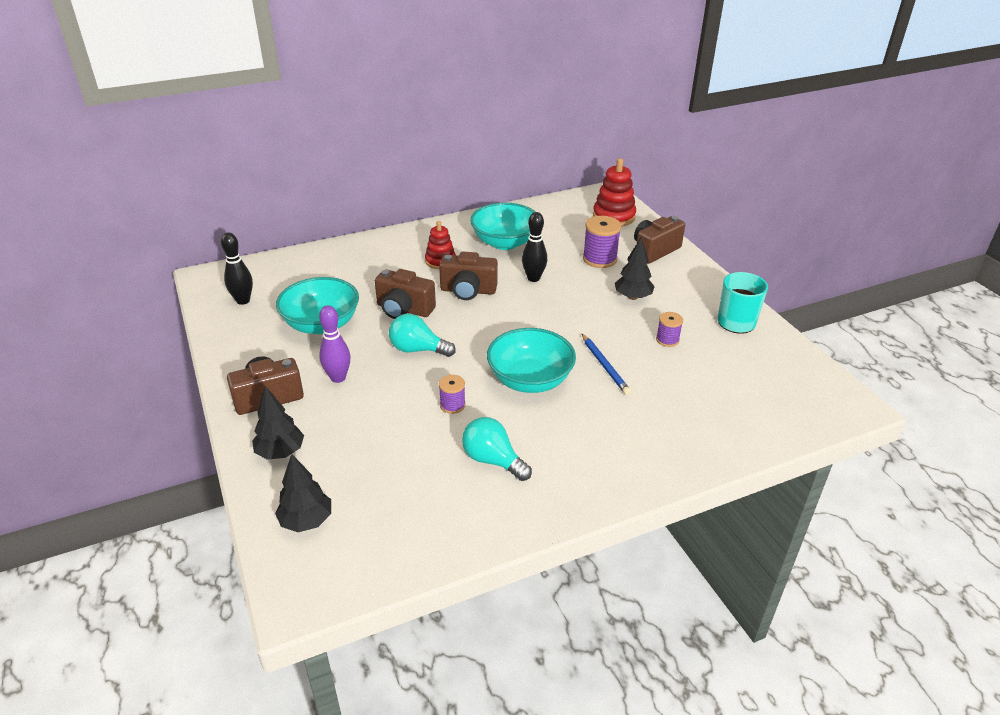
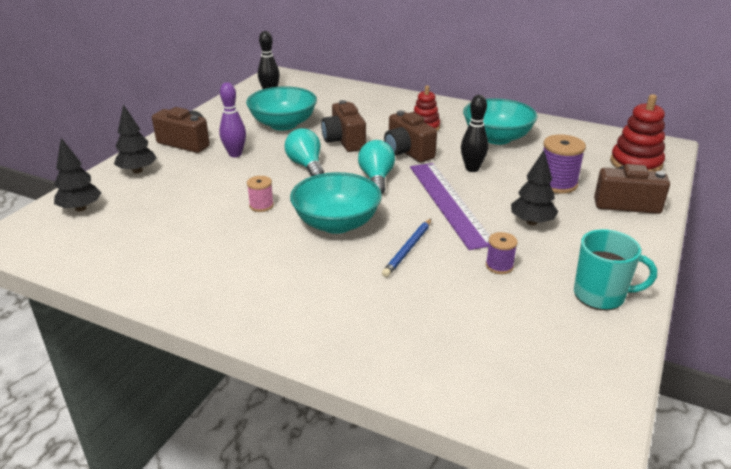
camera: 50 degrees right, 5 degrees down
(452, 405) = (261, 205): purple spool -> pink spool
(493, 460) = (218, 249): turquoise light bulb -> turquoise light bulb (376, 179)
(567, 315) = (449, 203): none -> purple ruler

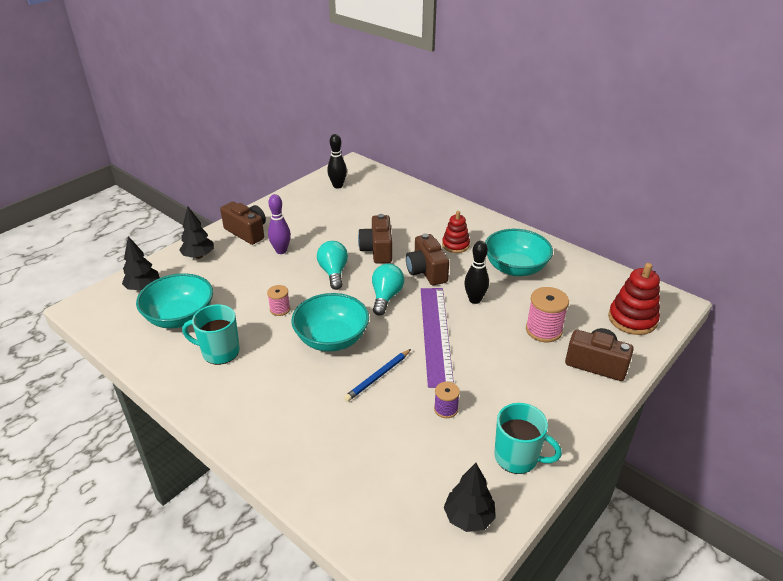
camera: 15 degrees right, 5 degrees up
(208, 255) = (219, 352): none -> turquoise mug
(283, 124) = (334, 223): turquoise bowl -> turquoise bowl (180, 317)
(532, 222) = (498, 368): black tree -> black tree (469, 517)
(557, 184) = (543, 330): purple spool -> pink spool

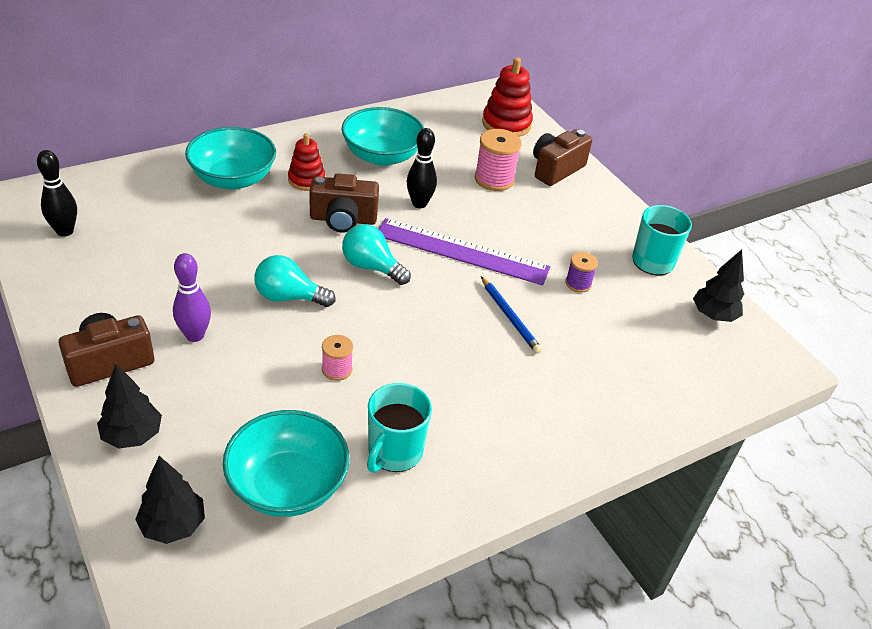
camera: 75 degrees left, 5 degrees up
(332, 339) = (425, 336): turquoise bowl -> turquoise bowl (233, 179)
(377, 250) = (268, 244): brown camera -> none

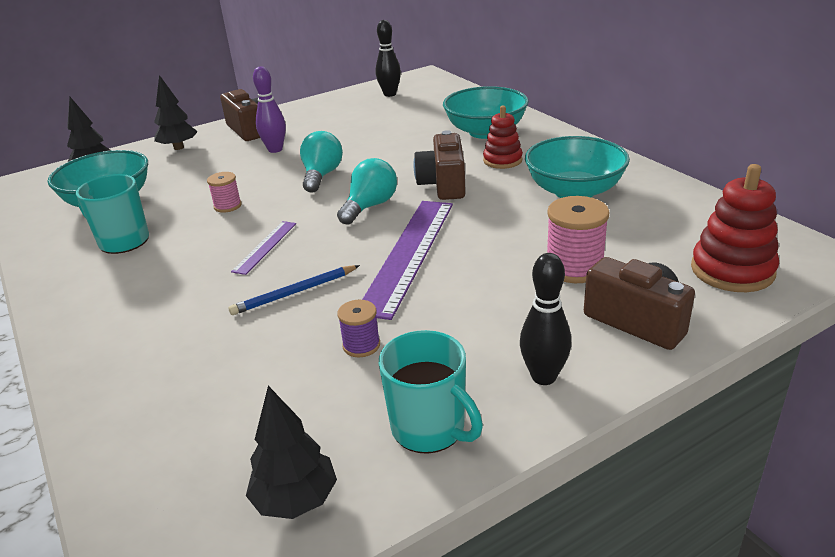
camera: 95 degrees right, 10 degrees down
(419, 204) = (491, 221): black bowling pin -> black bowling pin (543, 377)
(431, 337) = (265, 247): none -> purple ruler

